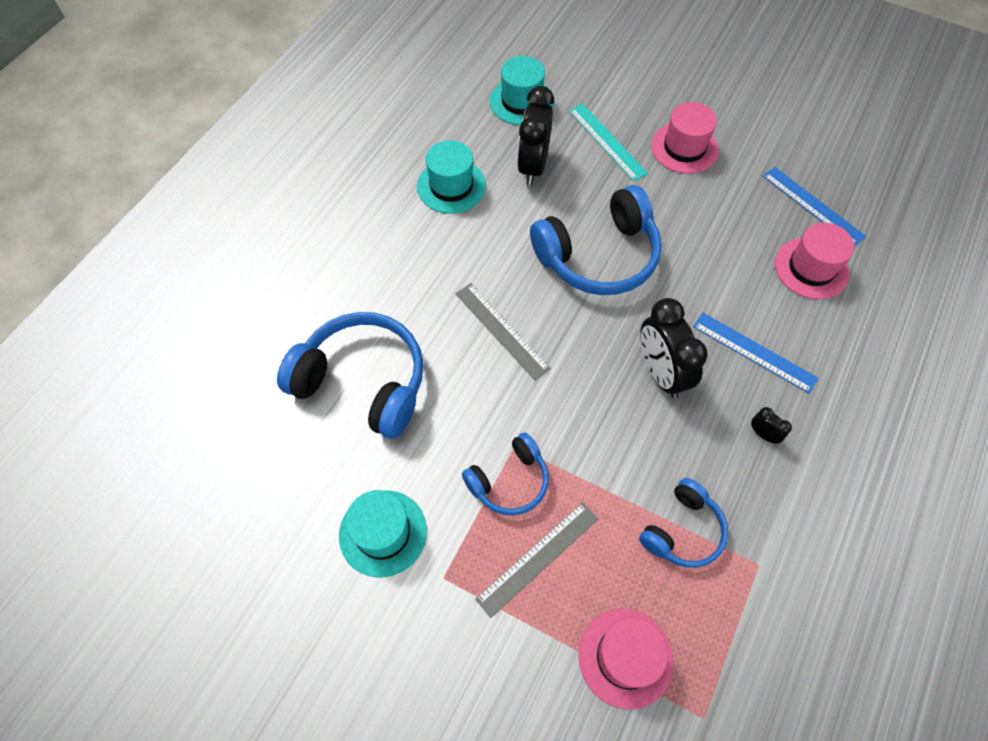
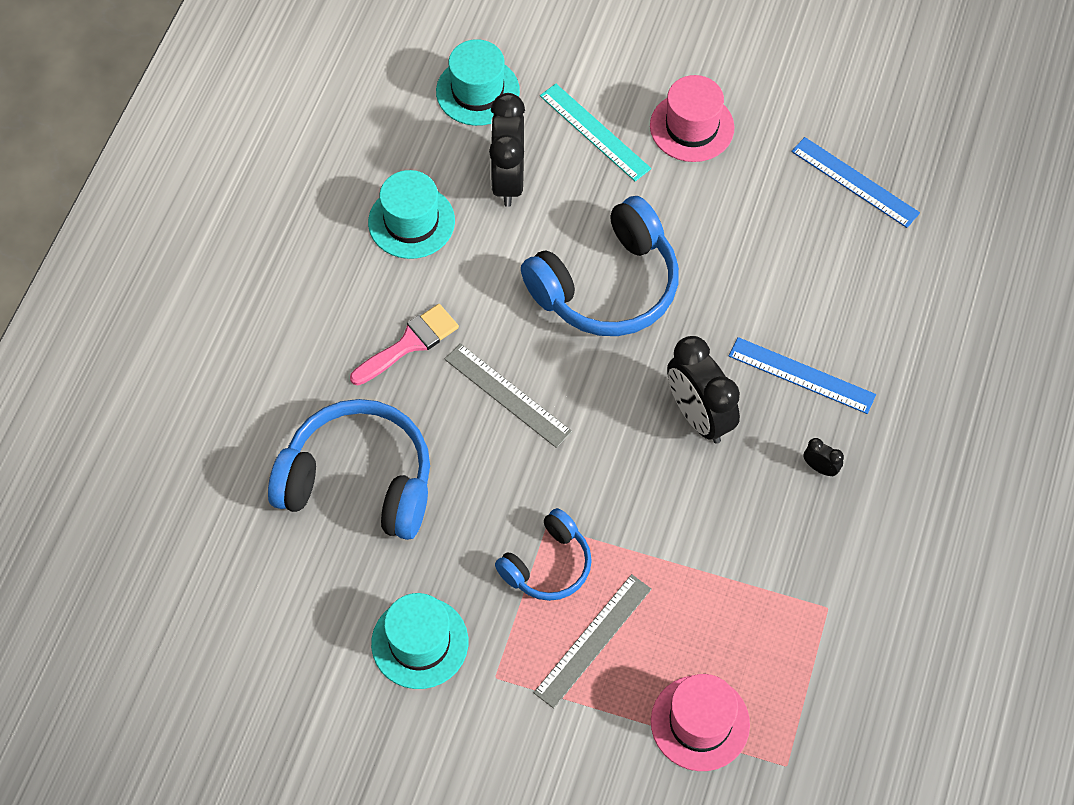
camera: 10 degrees left, 0 degrees up
(430, 277) = (409, 343): none -> pink brush
(683, 530) = (744, 586): blue headphones -> none
(811, 268) = (858, 263): pink hat -> none

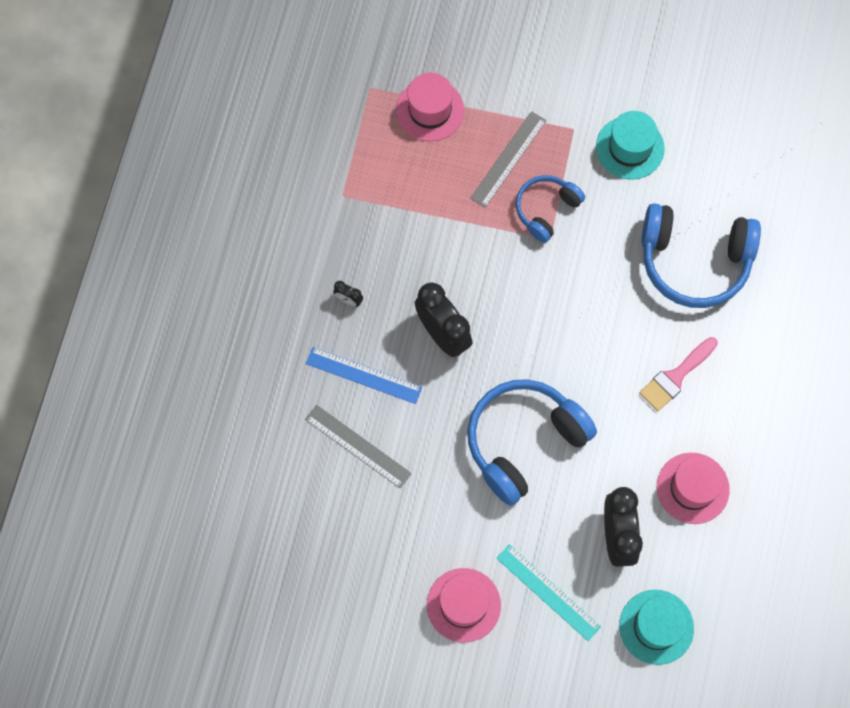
camera: 175 degrees right, 10 degrees up
(411, 222) = (692, 488): turquoise hat -> pink hat
(507, 395) = (592, 339): grey ruler -> grey ruler (358, 446)
(855, 182) = (320, 560): blue ruler -> none

